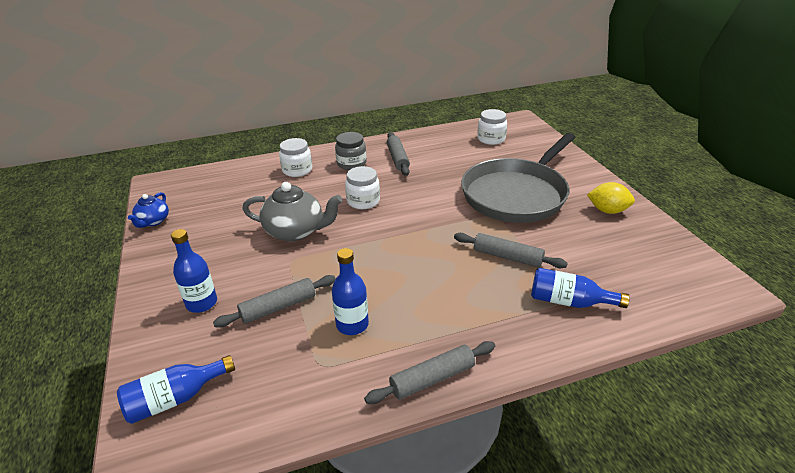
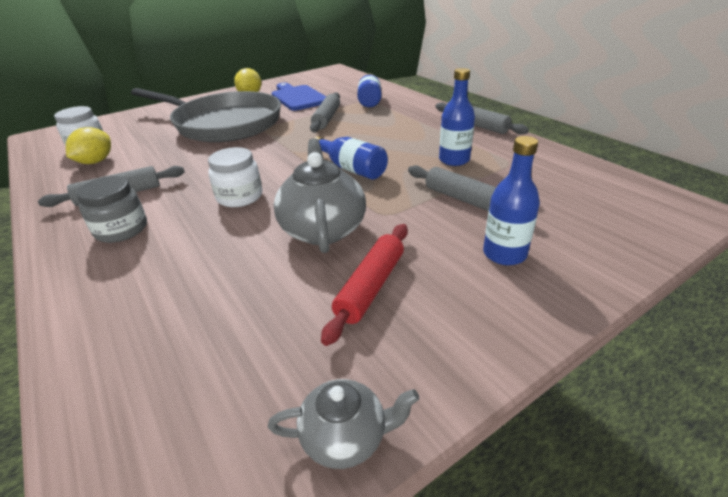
camera: 105 degrees left, 0 degrees up
(153, 221) = (345, 437): blue teapot -> grey teapot
(175, 399) = (624, 217): blue bottle -> blue bottle (351, 169)
(225, 241) = (371, 287): none -> red rolling pin
(297, 170) = (129, 282): white jar -> none
(457, 145) = (96, 162): none -> yellow lemon
(591, 243) = (298, 97): none -> blue cutting board

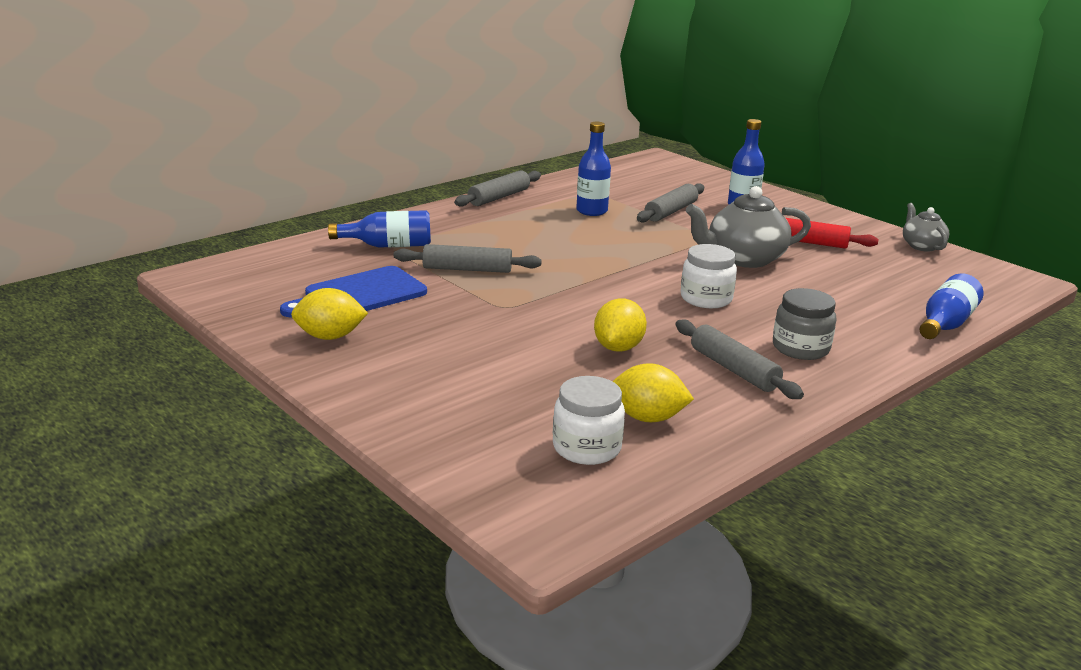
camera: 100 degrees left, 10 degrees down
(184, 158) = (618, 348): none -> yellow lemon
(224, 124) = (482, 339): grey pan -> none
(351, 169) = (624, 251): blue bottle -> blue bottle (945, 324)

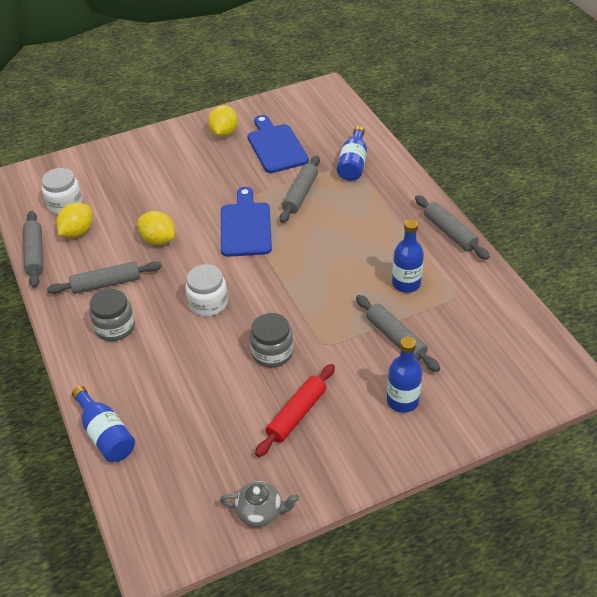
camera: 110 degrees right, 20 degrees up
(552, 294) = (245, 226): none -> blue cutting board
(726, 446) = (35, 254): none -> grey rolling pin
(744, 259) = (272, 352): grey teapot -> grey jar

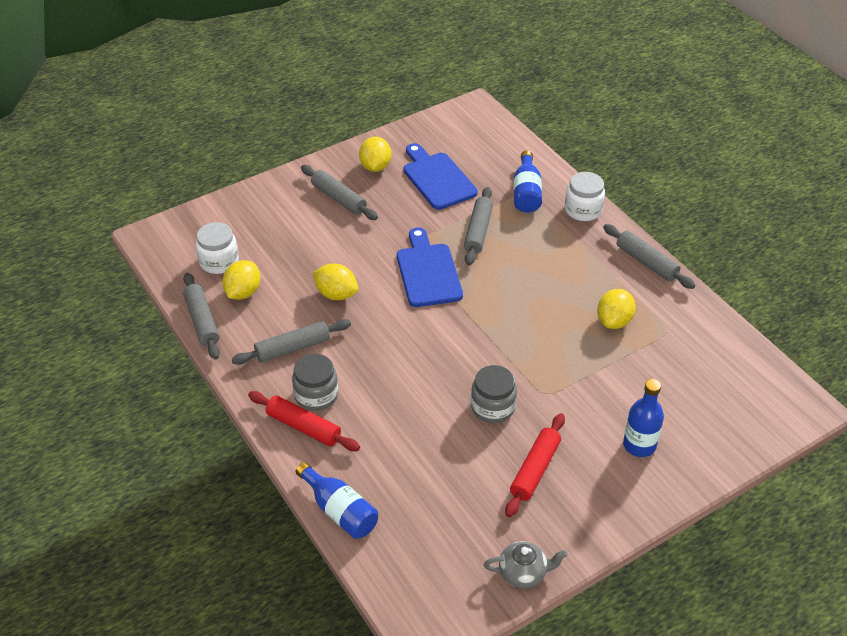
camera: 10 degrees left, 0 degrees up
(95, 354) = (304, 427): none -> red rolling pin
(208, 303) = (410, 360): white jar -> white jar (583, 210)
(396, 338) = (617, 380): grey rolling pin -> grey rolling pin (339, 198)
(406, 283) = (614, 321): blue bottle -> yellow lemon

